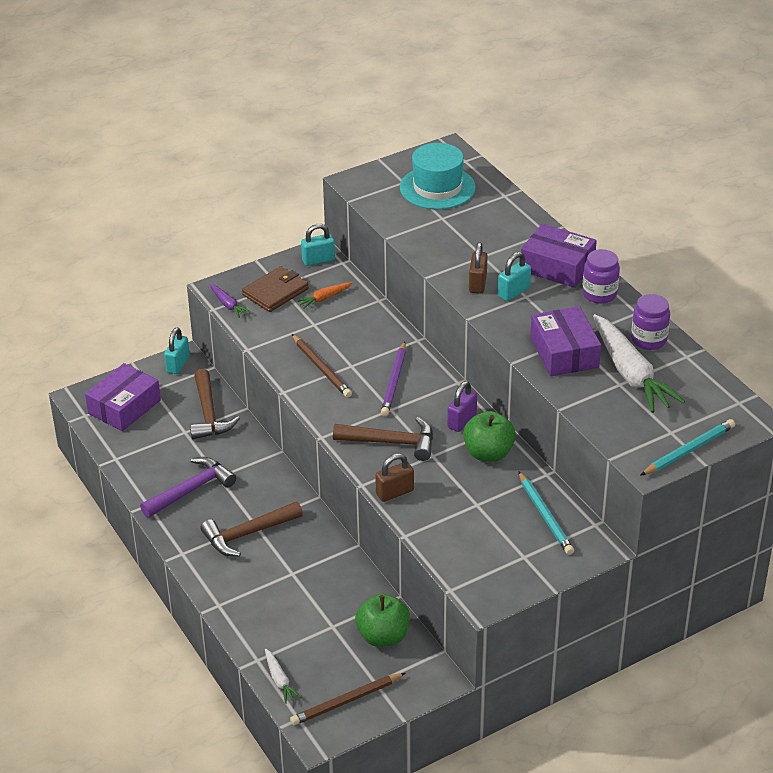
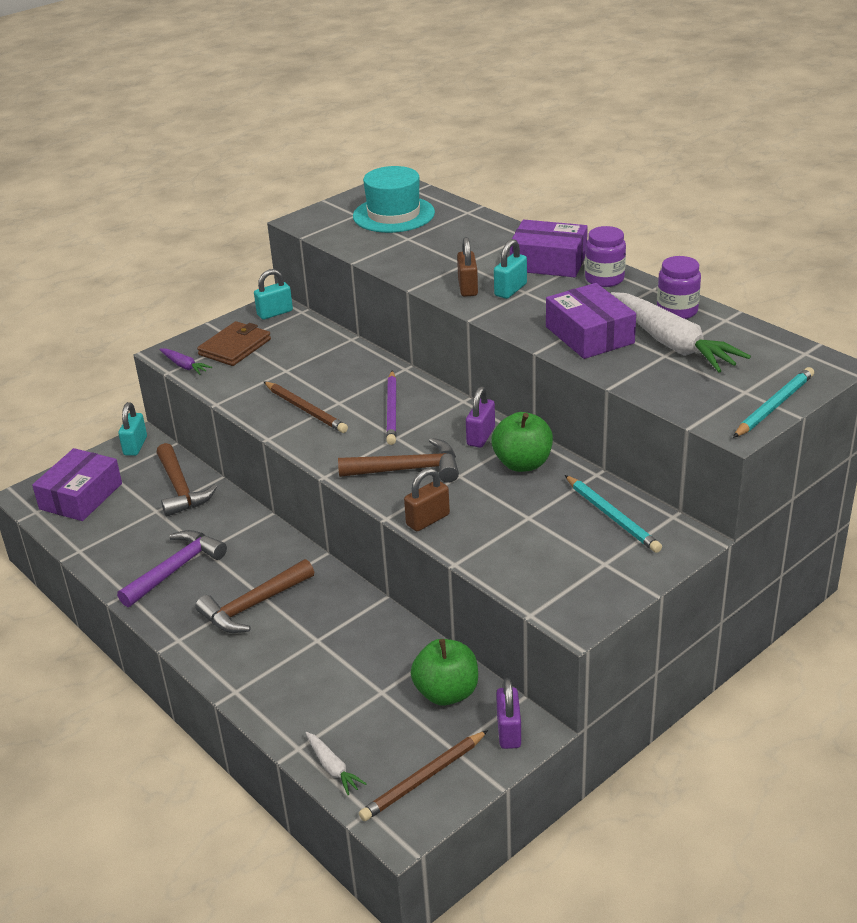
camera: 10 degrees left, 5 degrees down
(324, 298) = (291, 345): orange carrot -> none
(422, 676) = (509, 731): none -> purple padlock

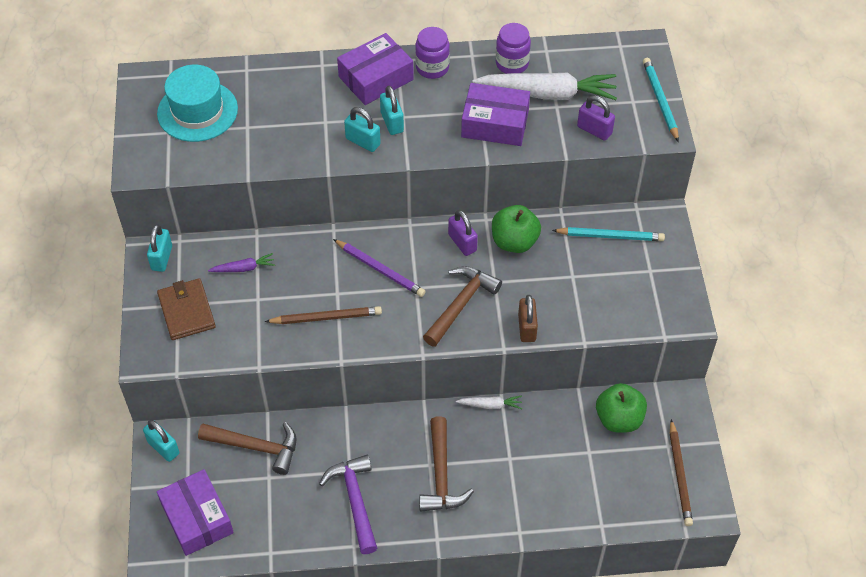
camera: 55 degrees left, 20 degrees up
(184, 366) = (179, 358): purple carrot -> purple carrot (243, 268)
(333, 768) = (633, 517): white carrot -> white carrot (490, 405)
(468, 288) = (363, 141): brown padlock -> turquoise padlock
(509, 731) = (676, 409): purple padlock -> purple padlock (594, 130)

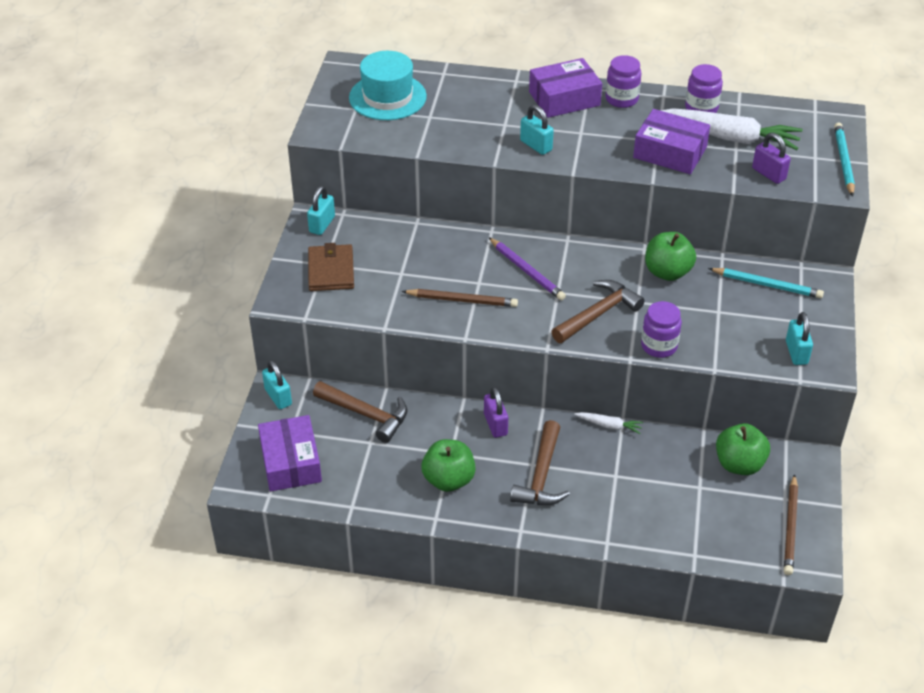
camera: 15 degrees right, 10 degrees down
(243, 268) = (396, 246): purple carrot -> none
(355, 501) = (448, 480): purple hammer -> green apple
(392, 122) = (569, 135): turquoise padlock -> turquoise padlock (796, 352)
(462, 243) = (615, 264): purple padlock -> purple padlock (495, 424)
(527, 328) = (659, 346): brown padlock -> purple jar

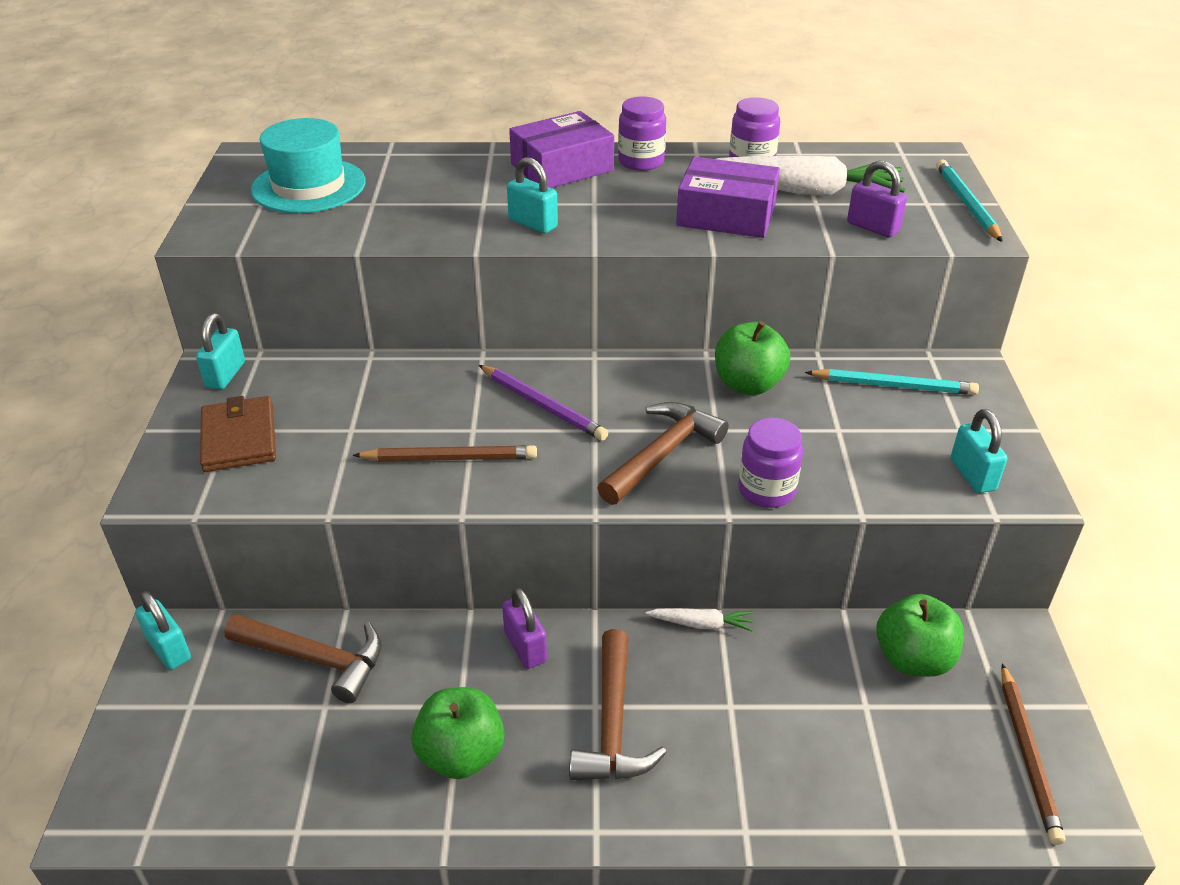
camera: 10 degrees left, 5 degrees down
(291, 462) = (188, 762): purple box -> none

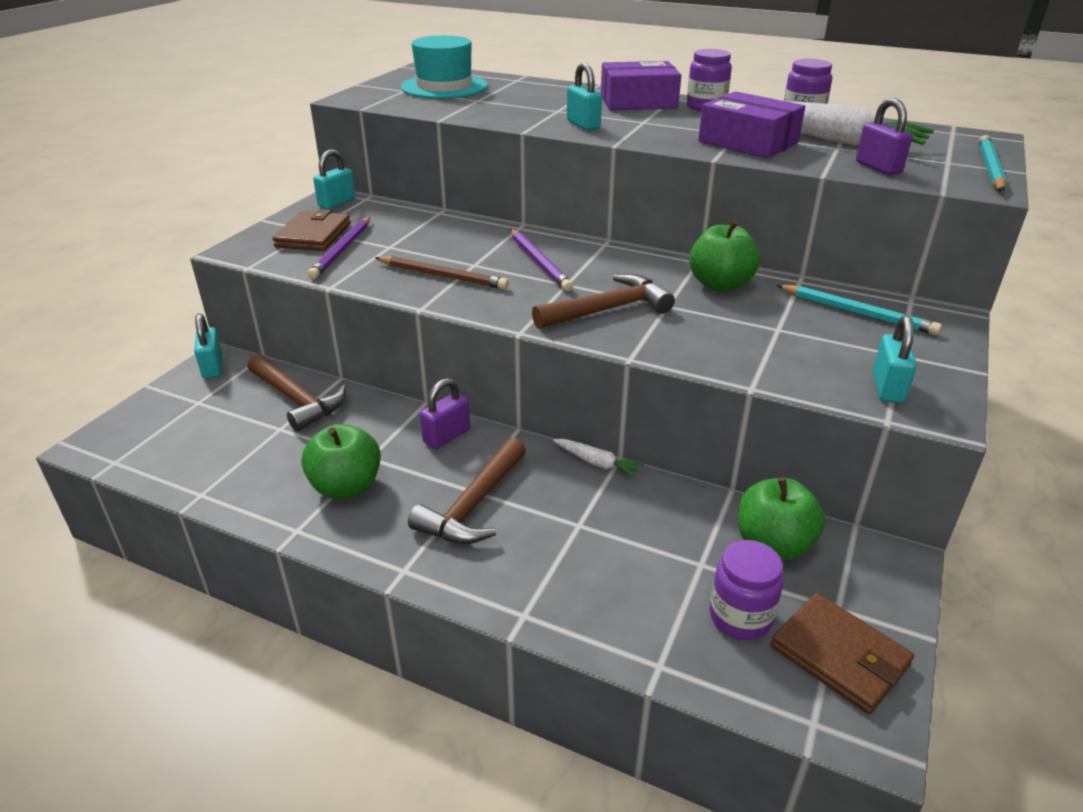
camera: 25 degrees right, 5 degrees down
(296, 452) = (342, 250): none -> purple pencil
(525, 647) = (446, 436): purple padlock -> purple padlock turned 45 degrees clockwise
(766, 490) = (678, 351): purple jar -> purple jar (740, 617)
(1027, 755) = (839, 656): brown pencil -> brown wallet

